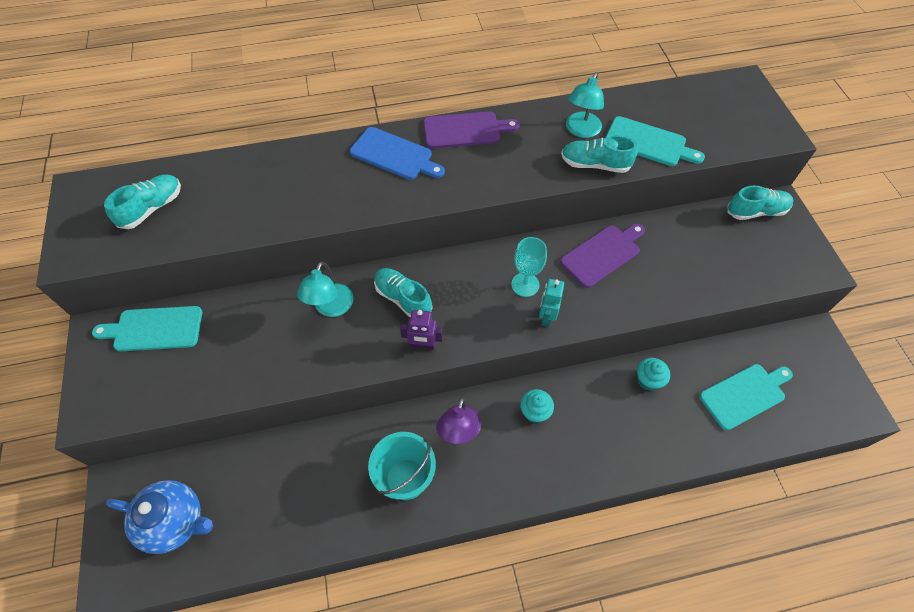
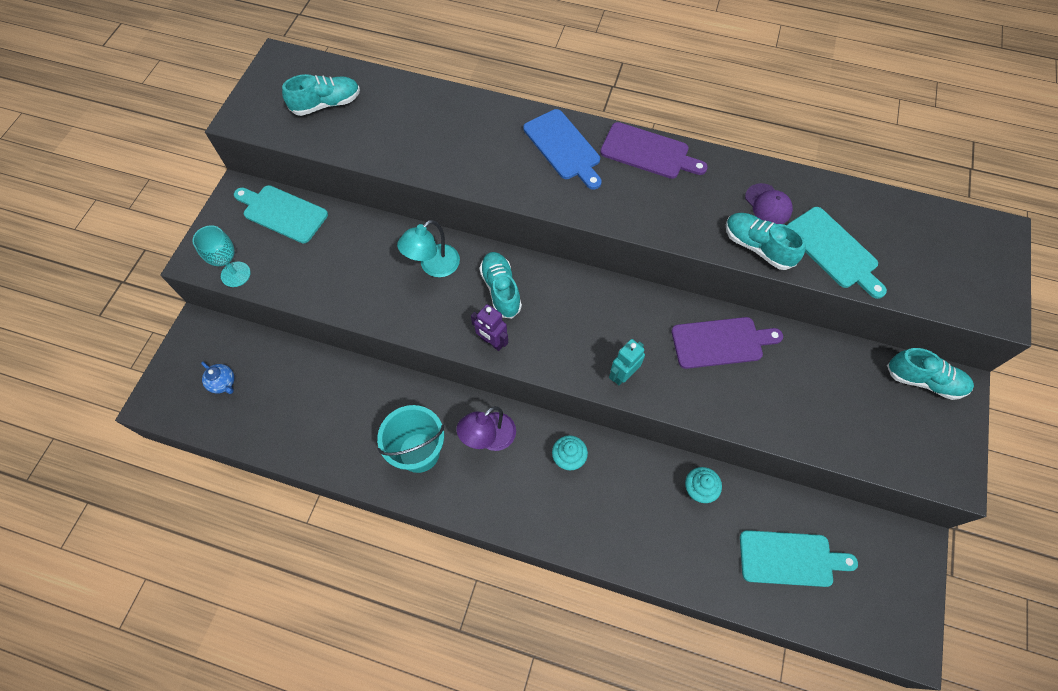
camera: 30 degrees right, 5 degrees up
(176, 521) = (223, 383): blue teapot -> blue teapot, size x0.48
(525, 284) = (622, 334): turquoise goblet -> turquoise goblet (235, 274)
(581, 130) = (768, 204): turquoise lamp -> purple cap

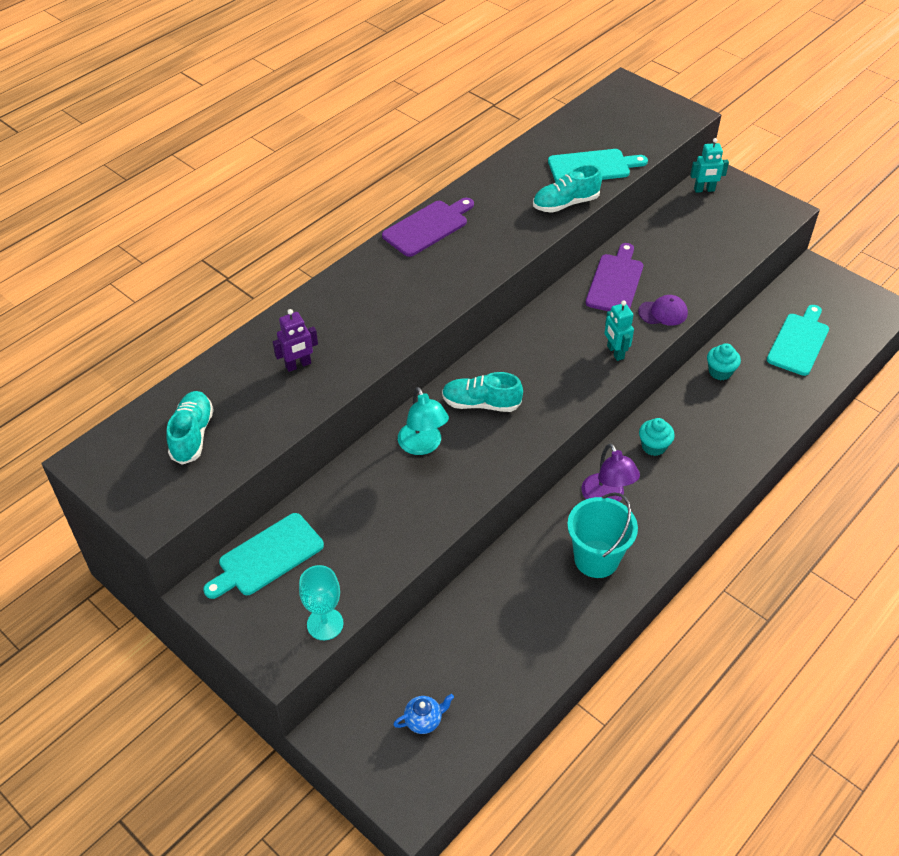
camera: 65 degrees left, 15 degrees down
(492, 342) = (535, 429): purple robot -> purple robot (298, 365)
(563, 147) = (384, 277): blue cutting board -> none
(768, 204) = (528, 182): purple cap -> purple cap (663, 312)
(924, 380) = (704, 190): turquoise shoe -> turquoise robot

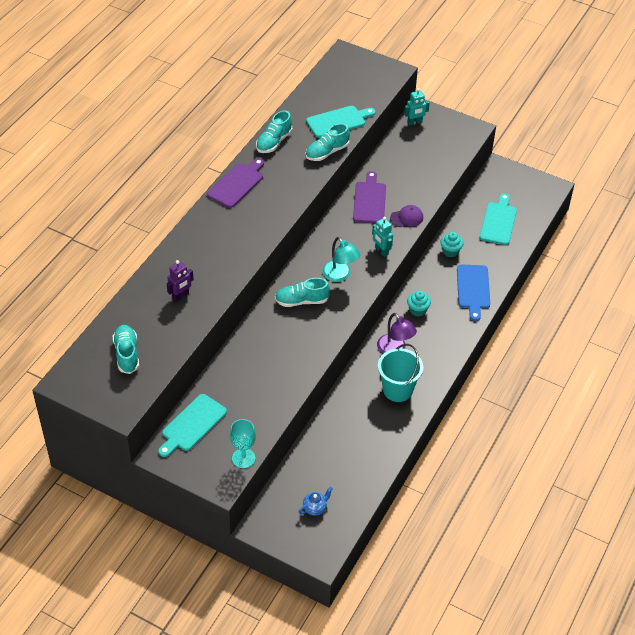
camera: 15 degrees left, 0 degrees up
(423, 446) = (271, 336): turquoise lamp -> turquoise lamp (340, 275)
(495, 181) = (274, 142): none -> turquoise shoe
(742, 430) = (473, 289): none -> blue cutting board

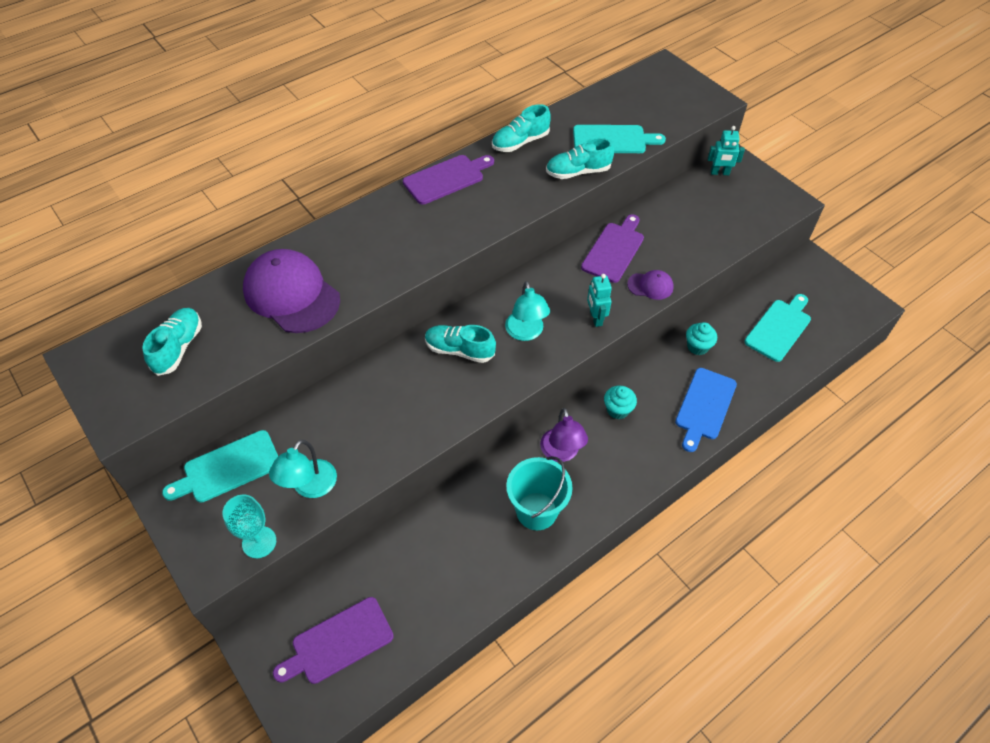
camera: 25 degrees right, 5 degrees up
(180, 296) = (291, 294): purple robot -> purple cap
(255, 416) = (310, 487): none -> turquoise lamp
(315, 508) = (338, 642): blue teapot -> purple cutting board

